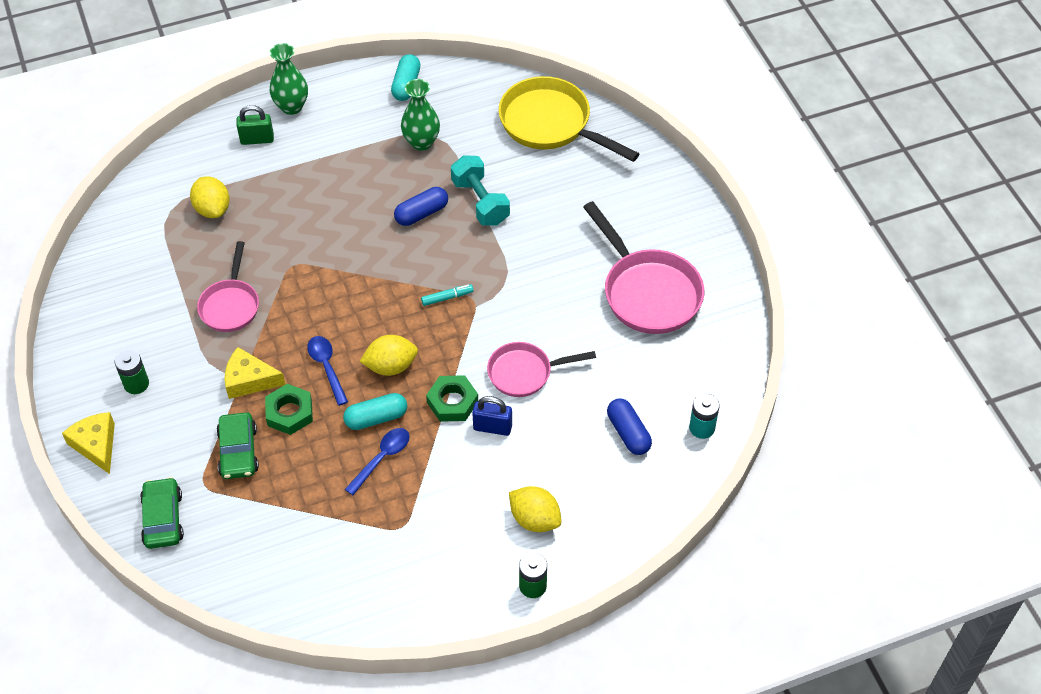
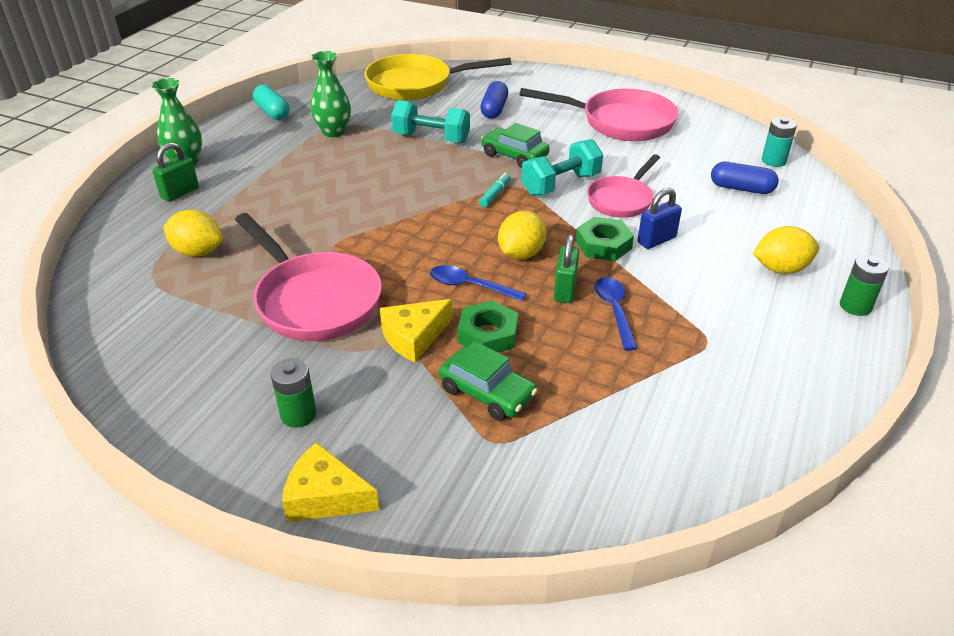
camera: 45 degrees left, 15 degrees down
(163, 518) = (498, 502): green car -> green car (514, 155)
(230, 305) = (314, 300): pink pan -> pink pan, size x1.62
(376, 418) = (565, 290): turquoise capsule -> green padlock
(421, 213) = (396, 164): blue capsule -> blue capsule (494, 109)
(505, 324) = (561, 184): none -> turquoise dumbbell

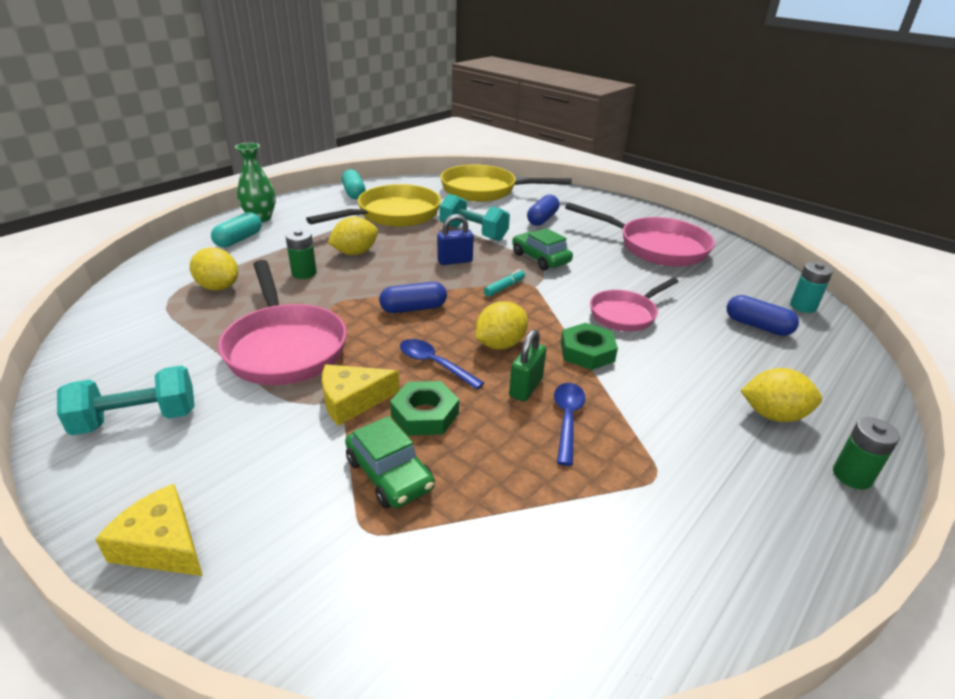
camera: 15 degrees right, 5 degrees down
(180, 193) = (239, 239): green padlock -> turquoise capsule
(298, 414) = (197, 451): green battery -> green battery (304, 273)
(320, 185) = (355, 253): none -> yellow lemon
(333, 132) = (393, 215): green vase -> yellow pan
(418, 234) = (413, 308): none -> blue capsule
(561, 184) = (572, 290): turquoise dumbbell -> turquoise dumbbell (137, 420)
(656, 240) = (645, 358): blue padlock -> blue padlock (455, 261)

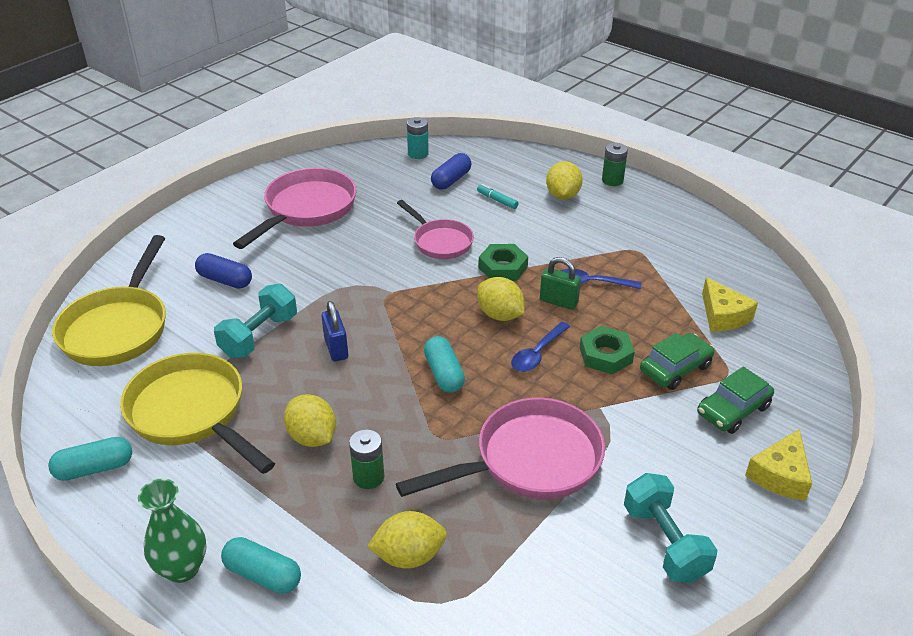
camera: 90 degrees left, 5 degrees up
(218, 287) = (409, 556): yellow lemon -> yellow lemon turned 45 degrees clockwise
(352, 401) = (600, 399): yellow cheese -> yellow cheese (723, 315)
(413, 308) = (444, 374): blue capsule -> turquoise capsule
(504, 287) = (396, 311): turquoise marker -> turquoise marker (497, 200)
(540, 258) = (330, 285): green car -> green car (733, 410)

